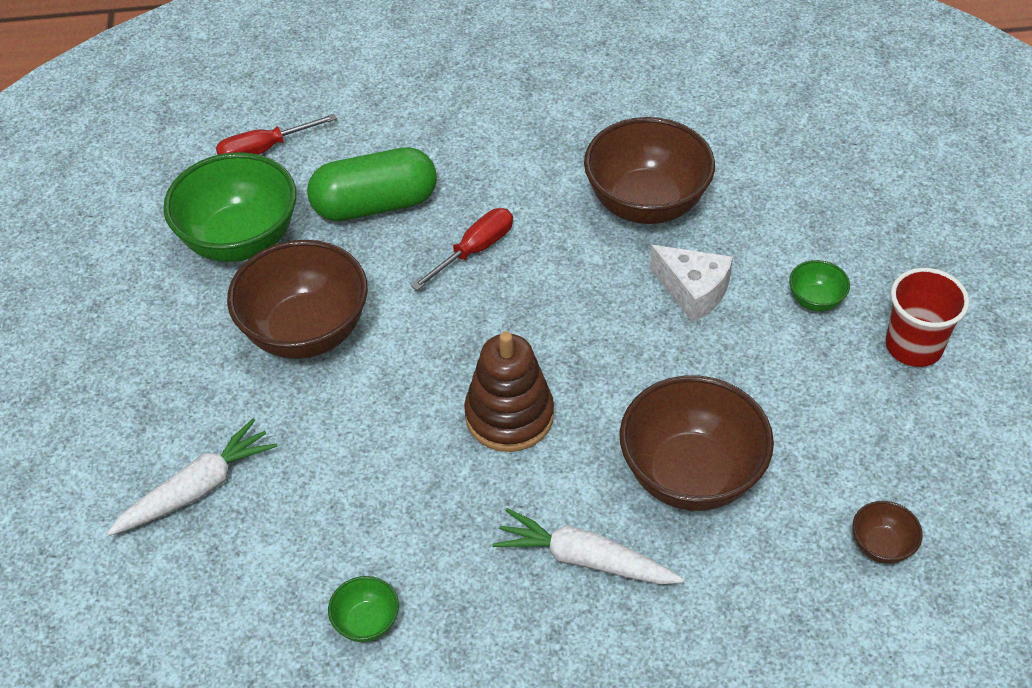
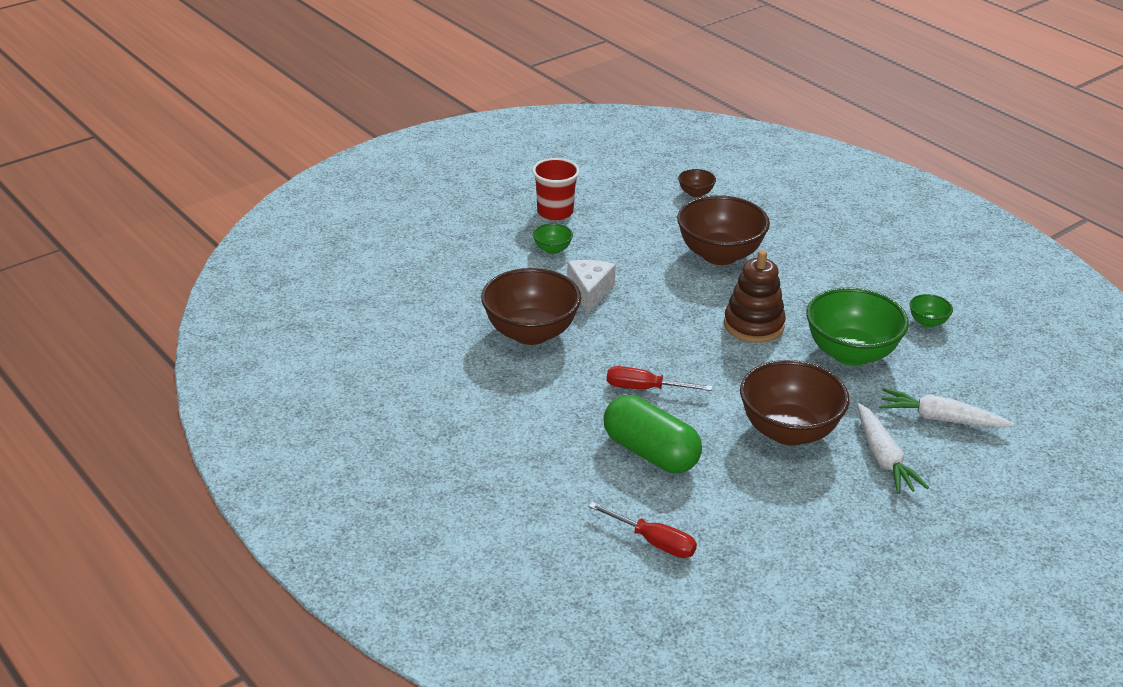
camera: 125 degrees left, 15 degrees down
(240, 240) = (751, 504): green bowl -> green bowl (851, 353)
(585, 559) = (808, 270): white carrot -> white carrot (883, 458)

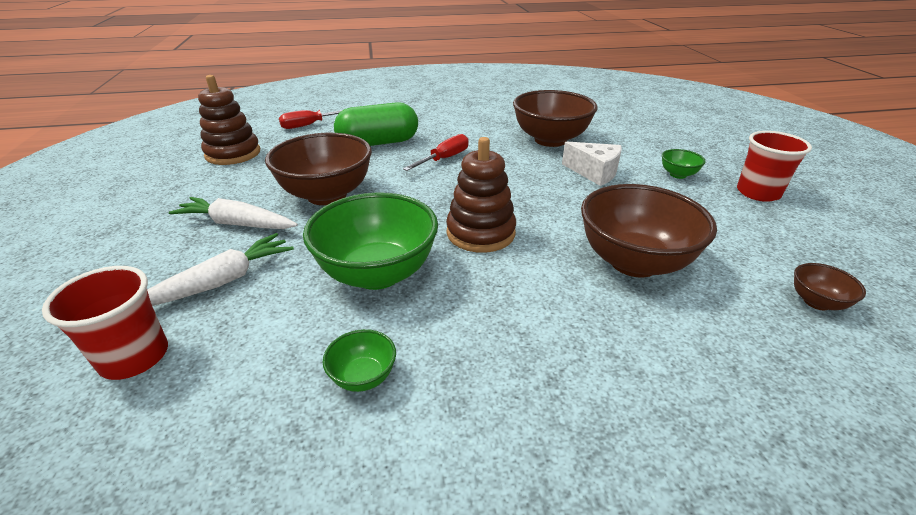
camera: 120 degrees right, 0 degrees up
(788, 557) = (233, 154): none -> brown stacking toy
(1021, 410) = (134, 357): none -> red cup

